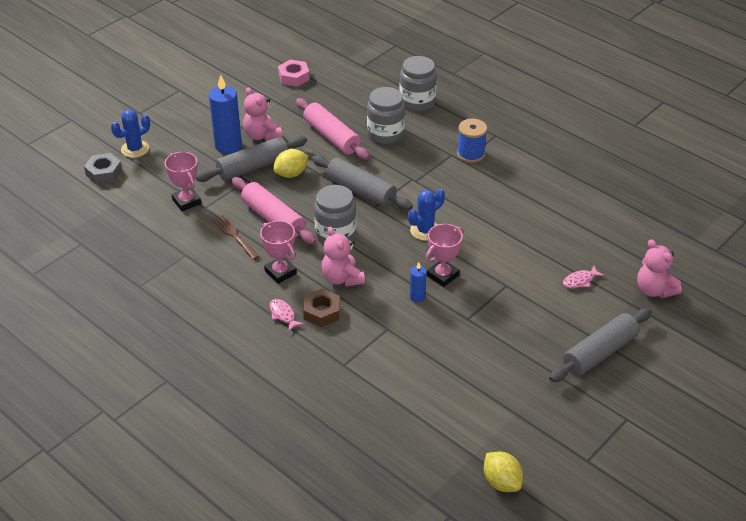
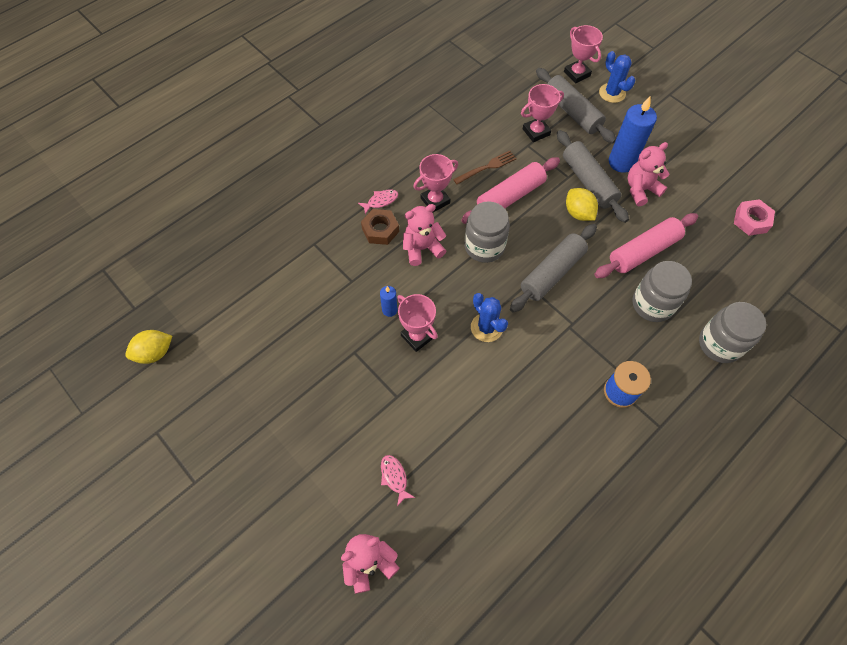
camera: 95 degrees right, 20 degrees up
(104, 172) = (577, 74): grey nut -> pink trophy
(599, 353) = (285, 475): grey rolling pin -> grey rolling pin (572, 112)

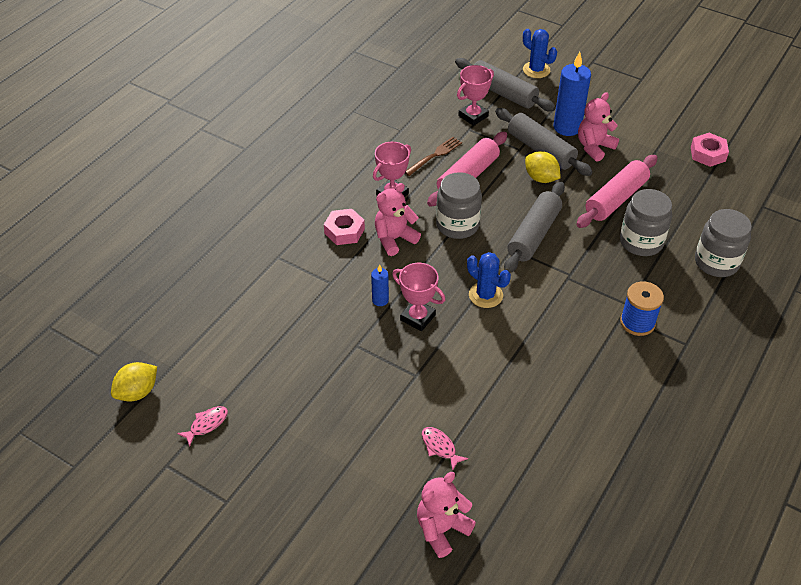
camera: 15 degrees left, 15 degrees down
(380, 230) = (344, 231): brown nut -> pink nut
(381, 201) = (335, 205): pink fish -> pink fish (206, 424)
(577, 74) = (495, 59): pink trophy -> none

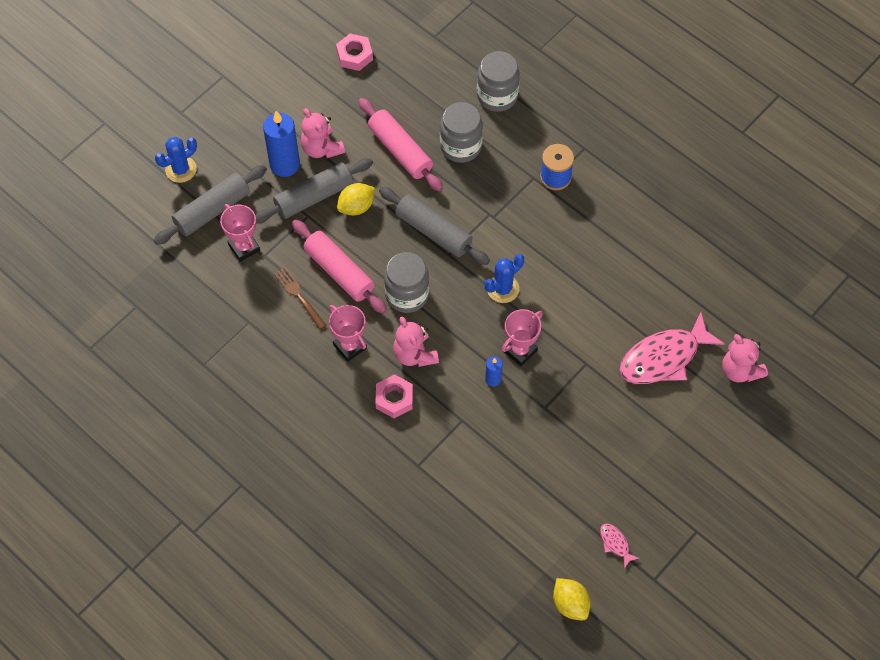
camera: 80 degrees left, 15 degrees up
(440, 447) = (664, 358): pink fish -> pink fish, size x2.36

